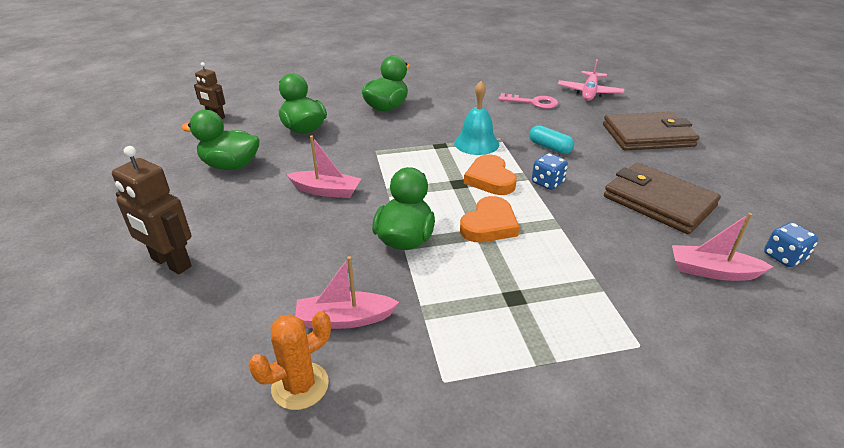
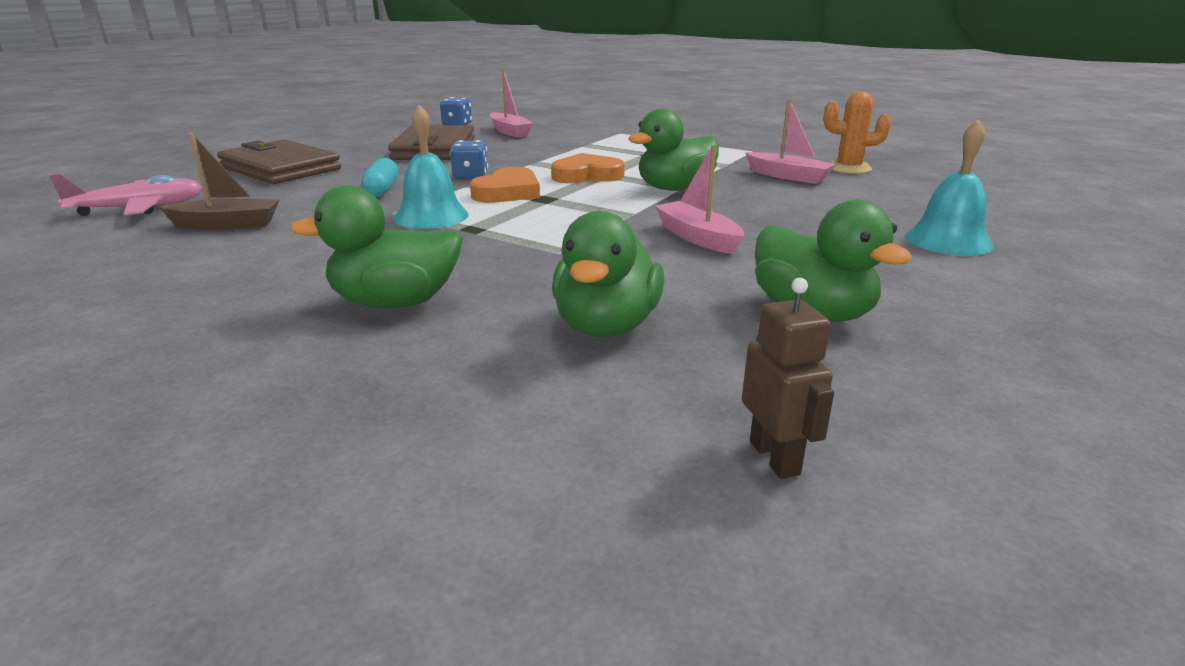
camera: 135 degrees left, 10 degrees down
(171, 263) = (948, 241): brown robot -> turquoise bell
(533, 102) = (227, 225): pink key -> brown boat

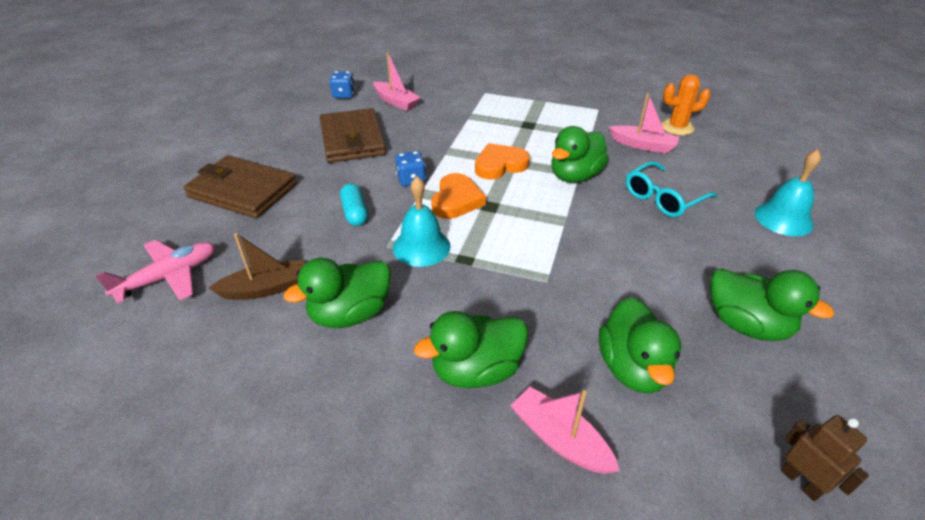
camera: 15 degrees left, 15 degrees up
(295, 249) = (350, 314): none -> green duck
(697, 237) = (628, 243): pink boat -> pink boat (559, 439)
(781, 212) = (663, 198): none -> turquoise glasses

